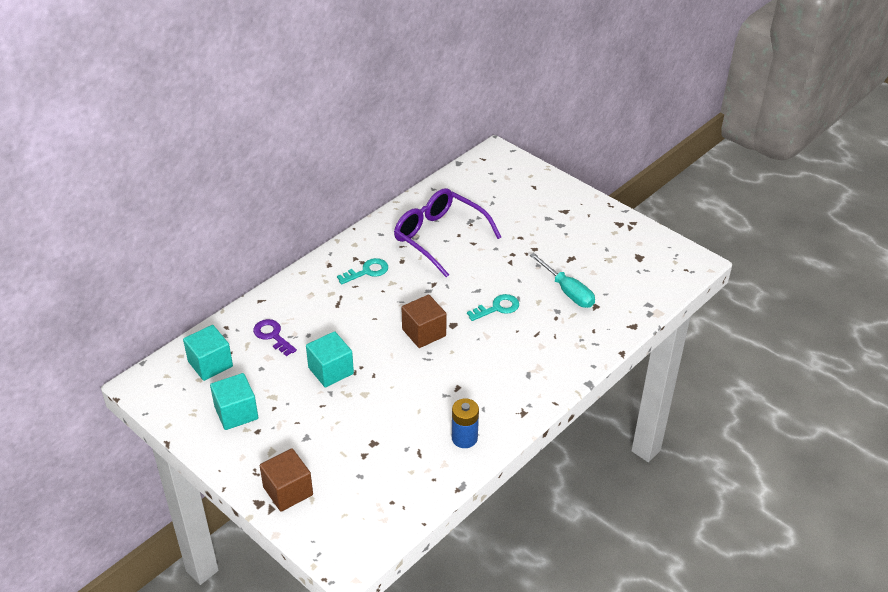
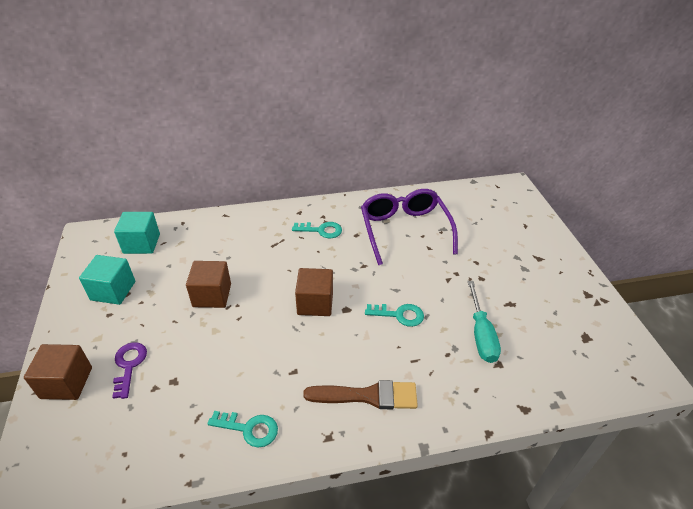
camera: 35 degrees right, 0 degrees up
(272, 335) = (203, 244): purple key -> purple key (129, 365)
(331, 371) = (212, 295): turquoise cube -> brown cube
(464, 438) = (249, 429): blue battery -> turquoise key
(525, 374) = (368, 396): none -> brown brush

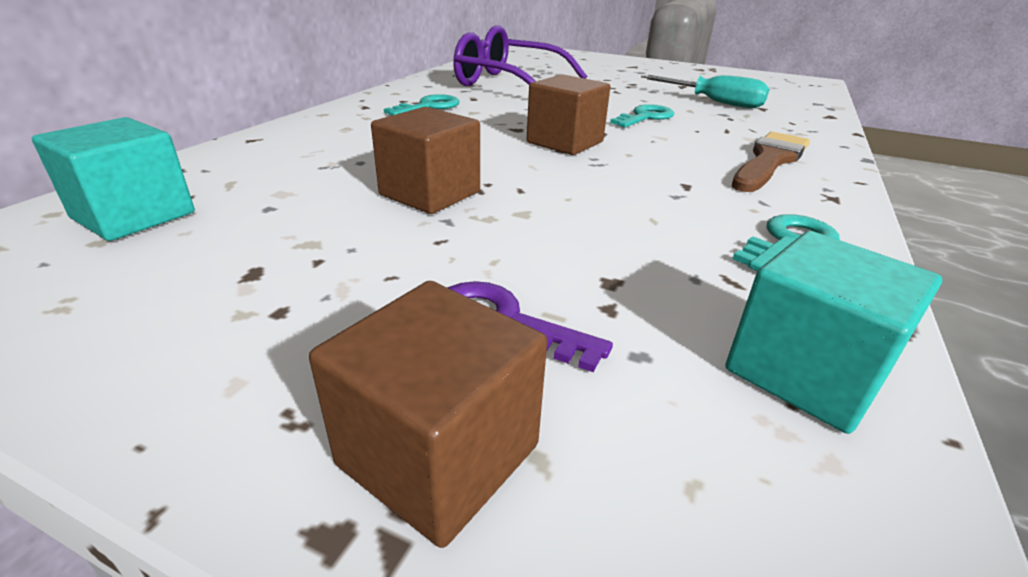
camera: 55 degrees left, 10 degrees down
(113, 291) = (207, 284): turquoise cube -> turquoise cube (805, 372)

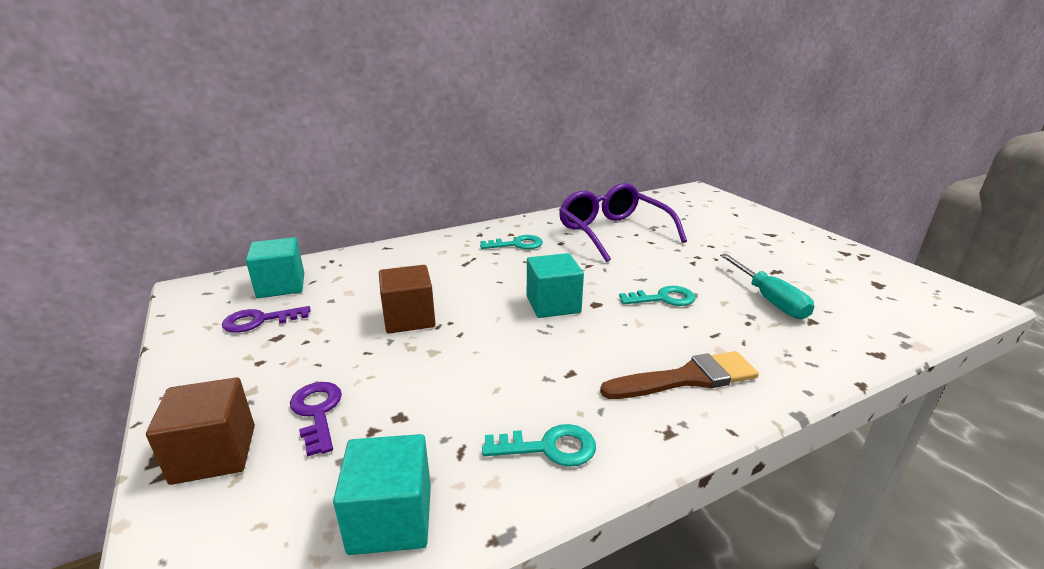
camera: 40 degrees right, 5 degrees down
(173, 266) = (259, 321): none -> purple key
(565, 142) = (553, 304): brown cube -> turquoise cube

